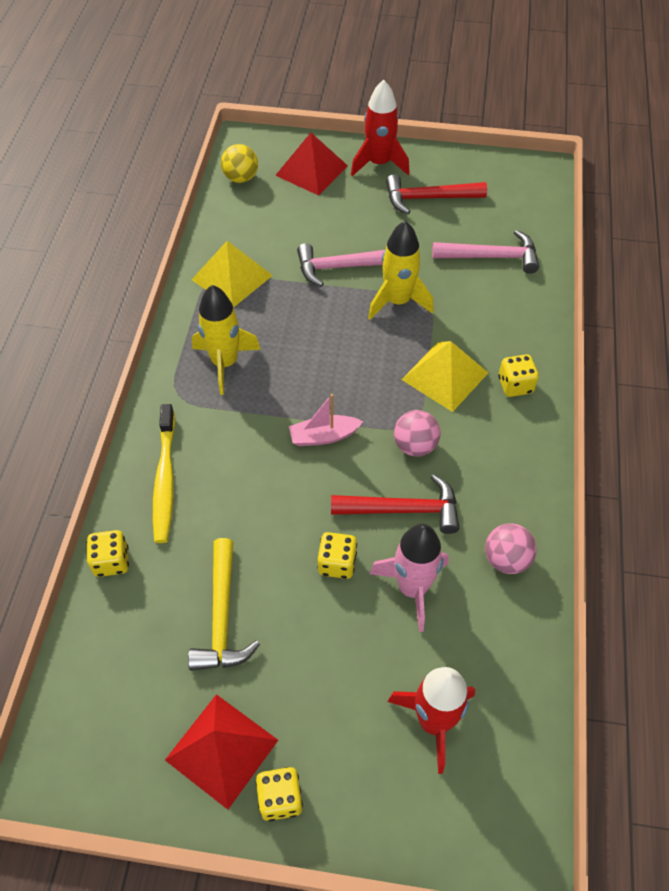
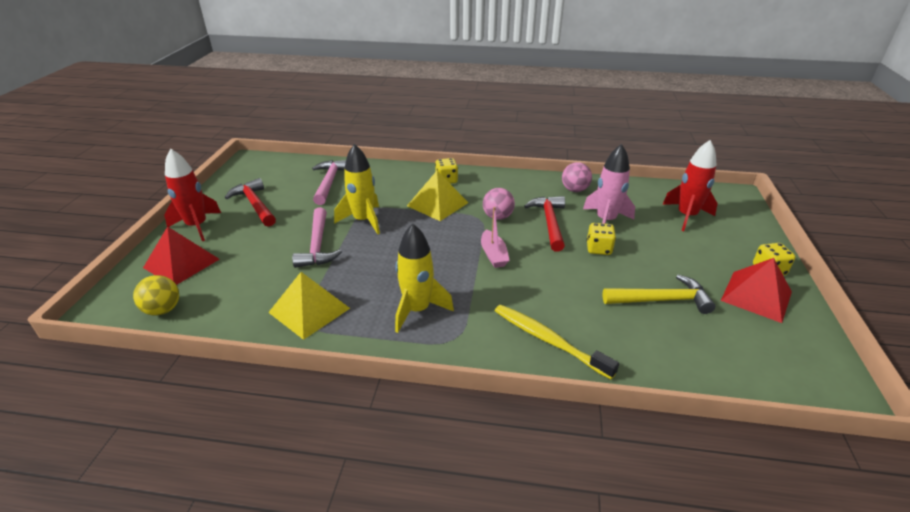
camera: 90 degrees left, 20 degrees down
(111, 561) = (640, 369): yellow dice -> none
(165, 479) = (548, 340): yellow toothbrush -> yellow toothbrush turned 135 degrees counterclockwise
(428, 198) = (255, 204): red hammer -> red hammer turned 150 degrees clockwise

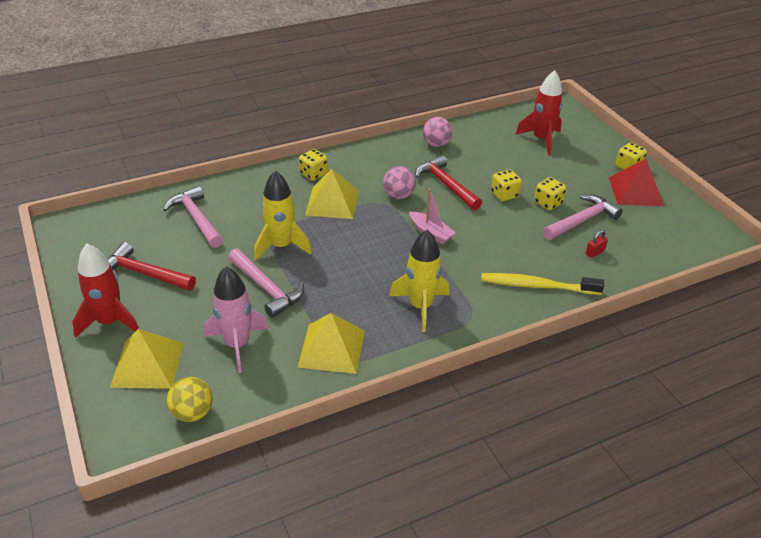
camera: 35 degrees left, 5 degrees up
(181, 263) = (147, 364): red pyramid -> yellow pyramid
(605, 221) = (487, 166): pink rocket -> pink rocket (237, 344)
(638, 271) = (548, 203): none -> yellow dice
(646, 335) = (594, 252): none -> red padlock
(661, 300) = (582, 220): yellow hammer -> pink hammer

